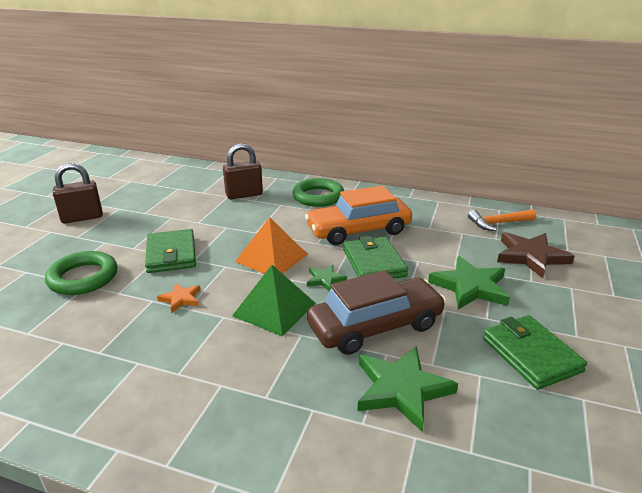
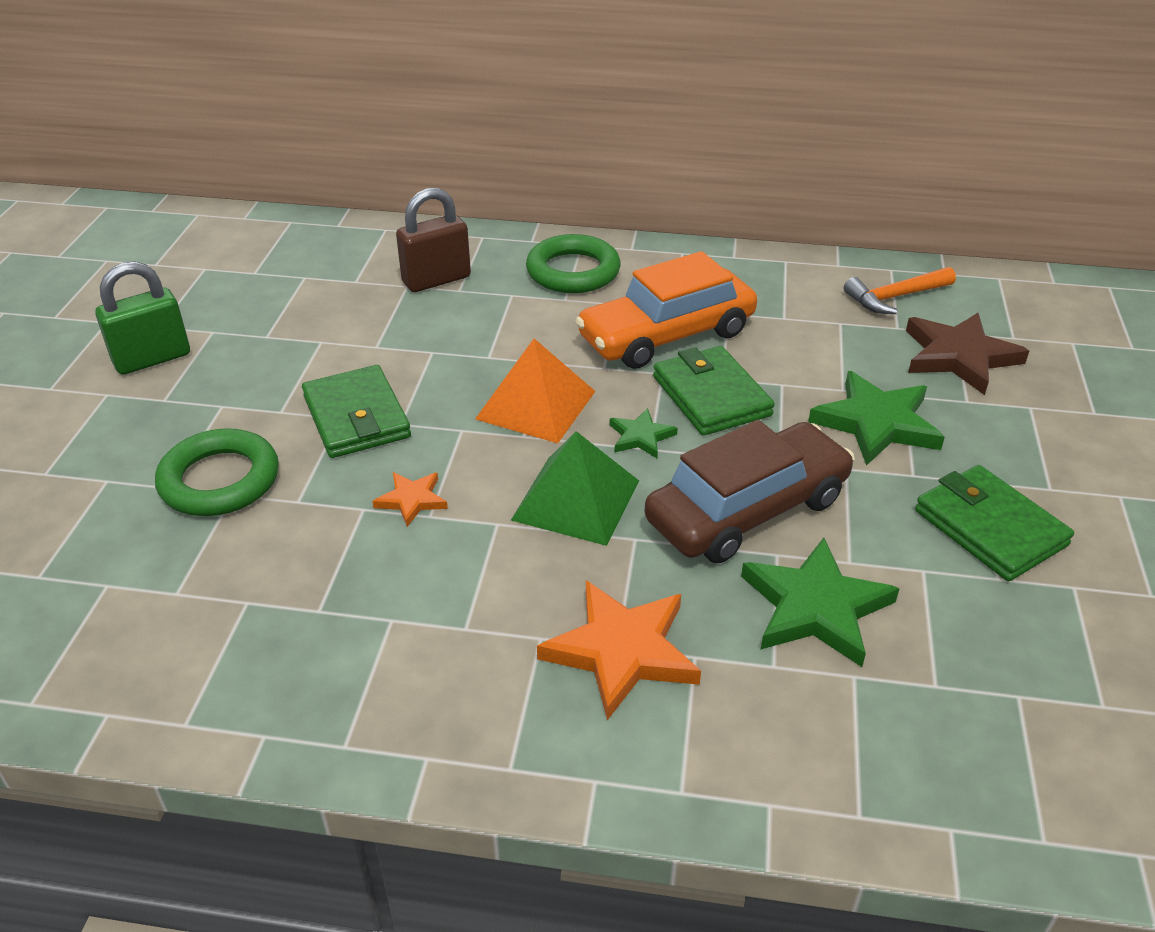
camera: 10 degrees left, 10 degrees up
(82, 218) = (152, 359): brown padlock -> green padlock
(267, 400) = (621, 651): none -> orange star

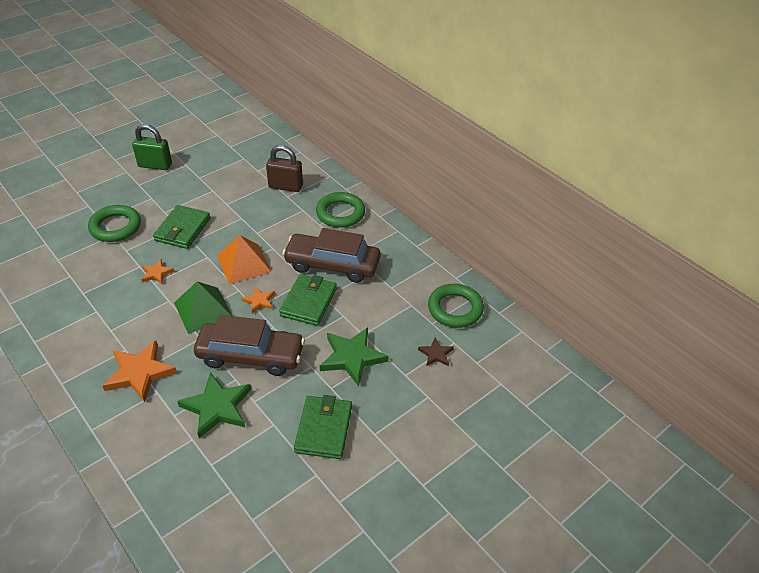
camera: 40 degrees right, 5 degrees up
(641, 437) = (259, 301): green star -> orange star
(666, 335) = (332, 265): orange car -> brown car
(895, 297) = (455, 309): orange hammer -> green ring
(959, 356) = (436, 354): brown star -> brown star, size x0.52

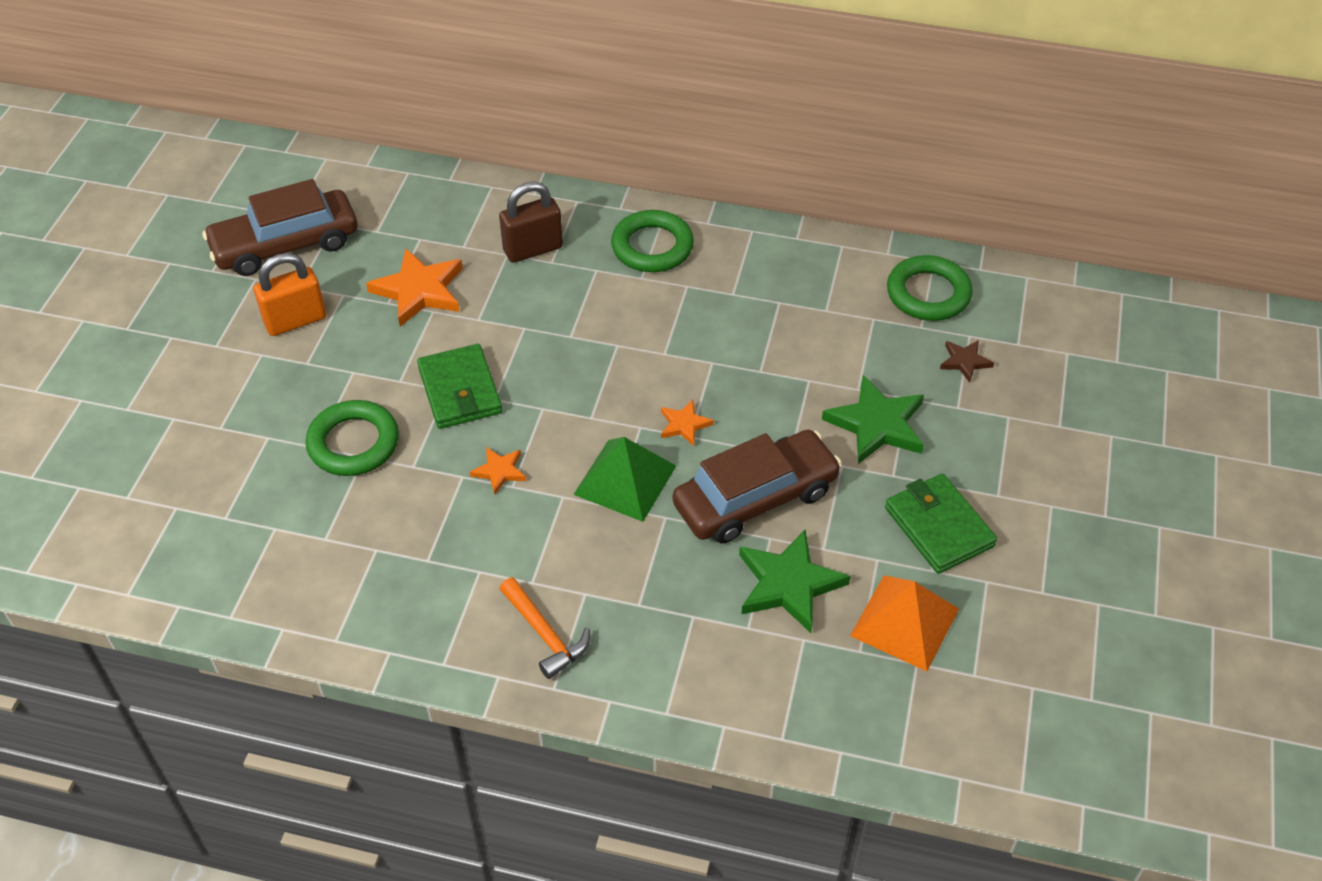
camera: 35 degrees left, 5 degrees up
(87, 357) = (545, 634): none -> orange hammer
(140, 373) = (641, 608): orange star -> orange star (419, 290)
(155, 165) = (295, 321): green padlock -> orange padlock
(244, 263) = (604, 388): orange pyramid -> orange pyramid (904, 622)
(308, 302) = (748, 389): green wallet -> none
(332, 265) = (722, 323): brown car -> brown car (285, 245)

